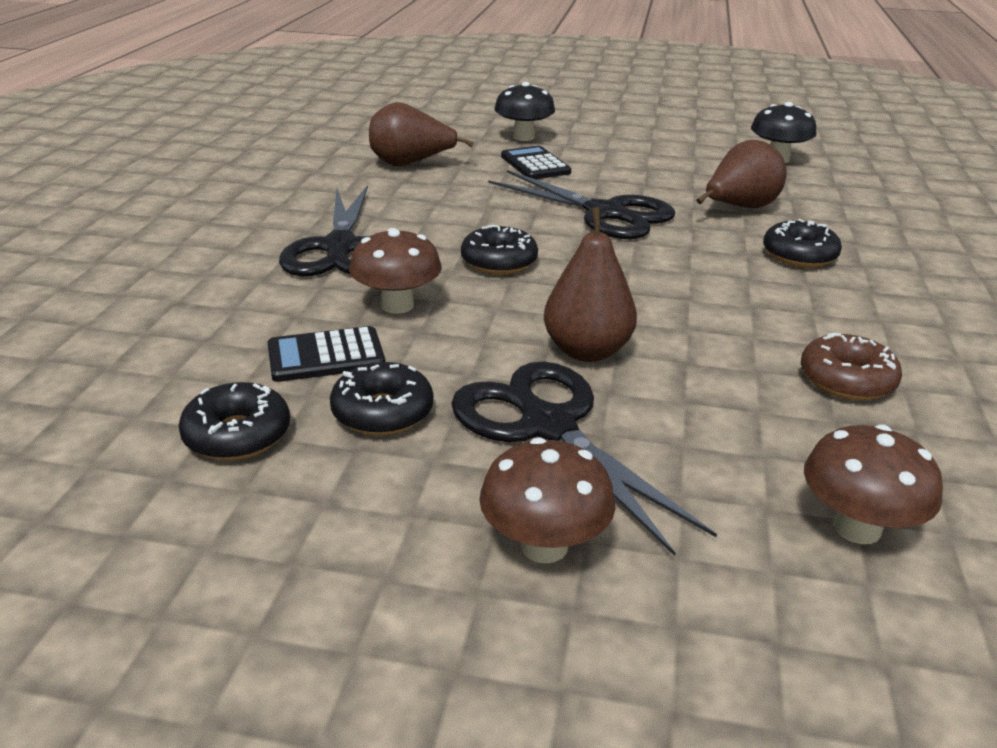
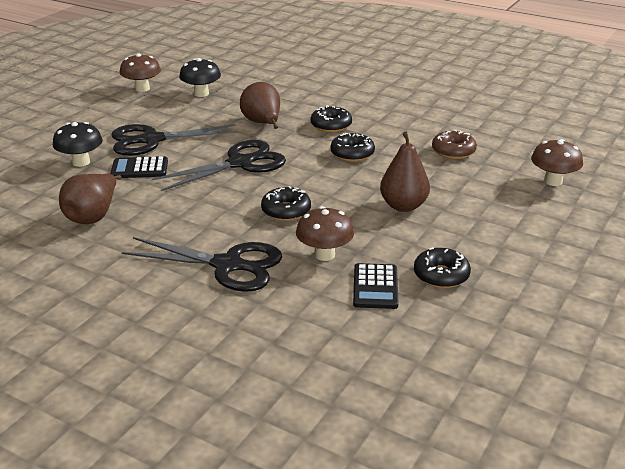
camera: 70 degrees left, 0 degrees up
(237, 435) = (449, 325): black donut -> black donut (352, 154)
(544, 546) = (554, 249): brown mushroom -> brown mushroom (142, 89)
(547, 426) = (467, 231): black scissors -> black scissors (151, 140)

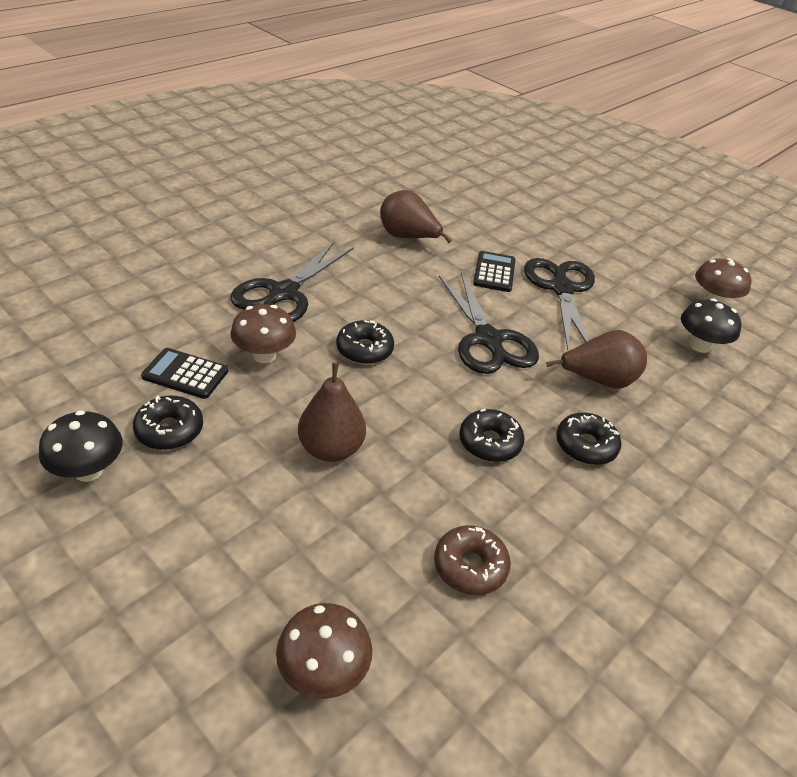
camera: 100 degrees right, 10 degrees up
(81, 162) = (518, 242): black mushroom -> black mushroom (88, 470)

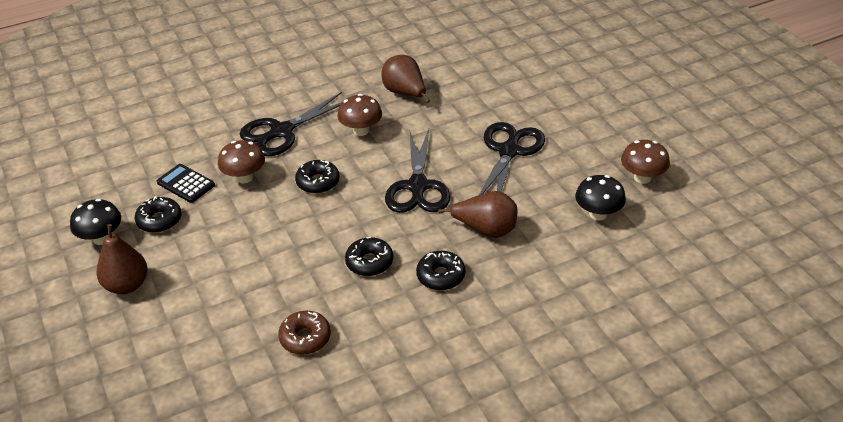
camera: 25 degrees right, 0 degrees up
(323, 671) = (183, 376): brown mushroom -> brown mushroom (361, 130)
(331, 449) = (256, 249): brown pear -> brown pear (127, 285)
(494, 272) = (460, 131): black calculator -> none

